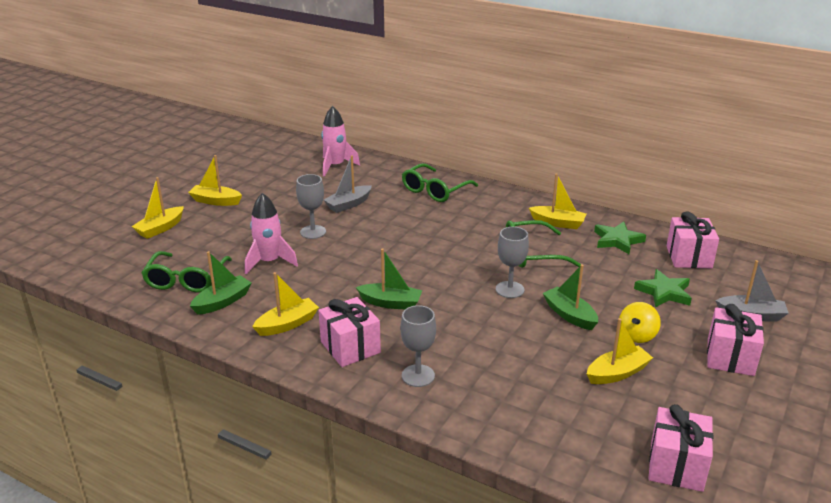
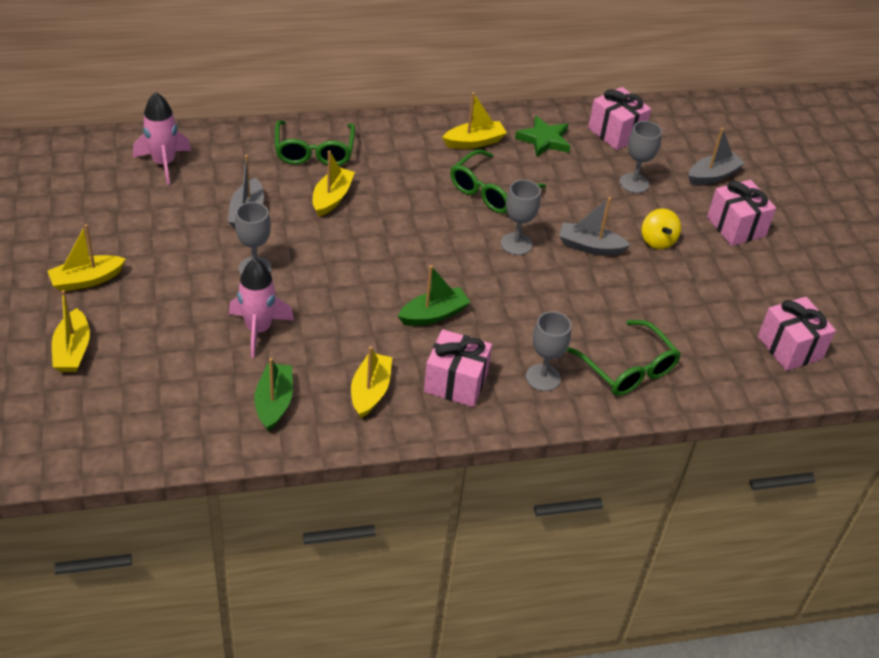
camera: 45 degrees left, 15 degrees up
(186, 280) = (199, 399): green glasses -> green glasses (628, 369)
(569, 315) = (589, 246): green boat -> grey boat
(617, 373) = (679, 287): yellow boat -> yellow boat (332, 198)
(664, 292) = (634, 183): green star -> grey goblet

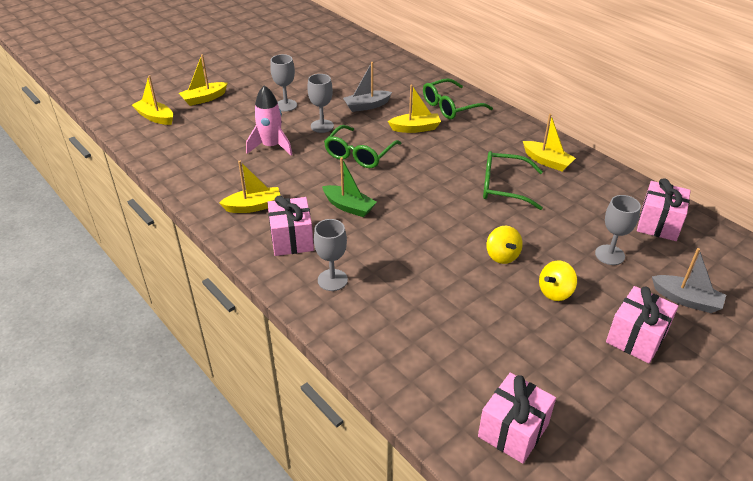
camera: 65 degrees right, 5 degrees down
(86, 280) = (260, 82): yellow boat -> yellow boat (155, 117)
(164, 163) = (376, 67): pink rocket -> none
(274, 402) = (215, 174): green boat -> none
(516, 244) = (461, 218): grey goblet -> grey goblet (286, 105)
(544, 140) = (595, 191): green star -> none
(589, 246) = (502, 256): grey boat -> yellow spinning top
(628, 369) = (383, 324): green glasses -> green glasses (359, 154)

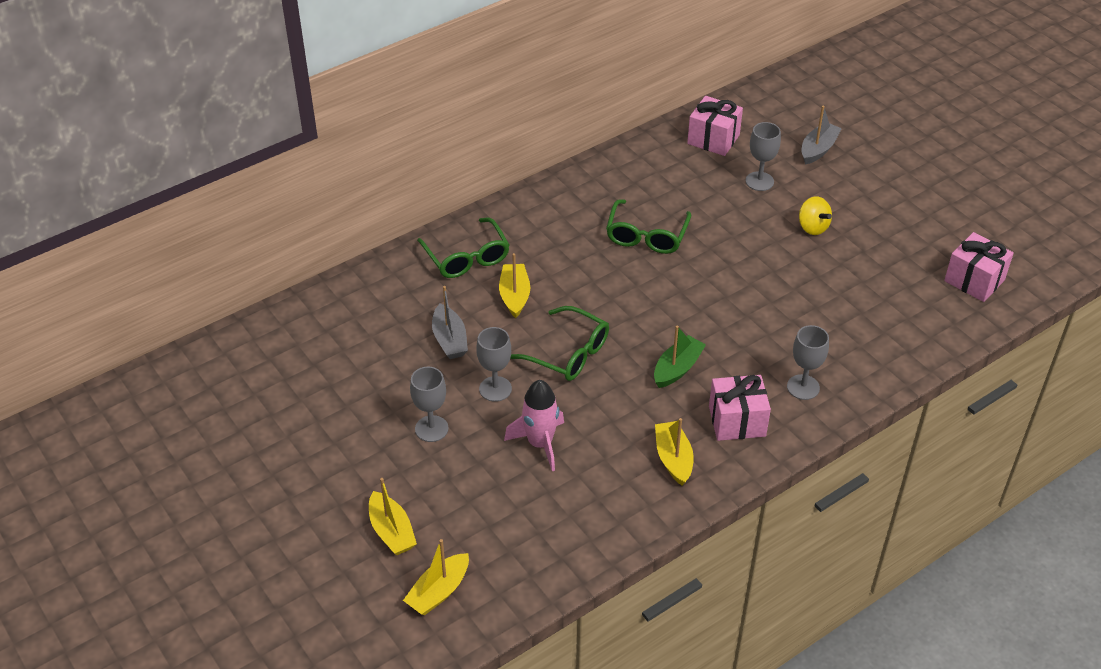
camera: 85 degrees left, 5 degrees up
(502, 256) = (762, 254): yellow spinning top -> none
(547, 161) = (600, 194): yellow boat -> none
(636, 338) = (866, 190): pink gift -> none

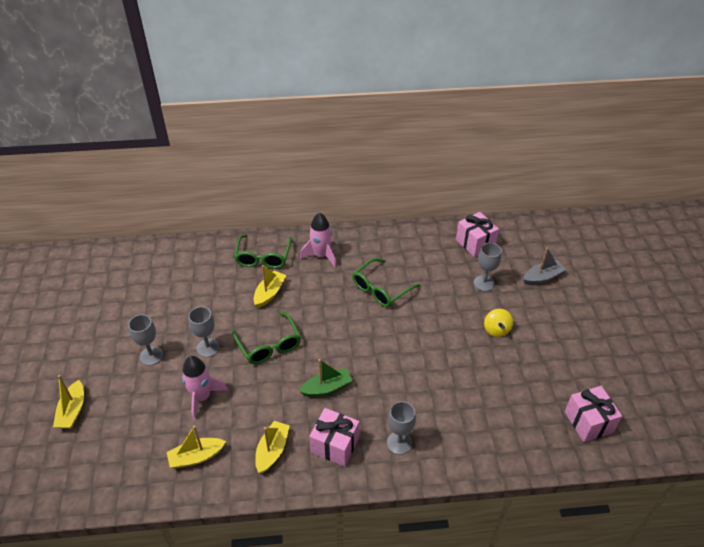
camera: 30 degrees right, 0 degrees up
(438, 592) = (61, 466): yellow boat -> yellow boat (196, 457)
(450, 340) = (210, 304): grey boat -> none
(539, 226) = (321, 255): none -> pink rocket

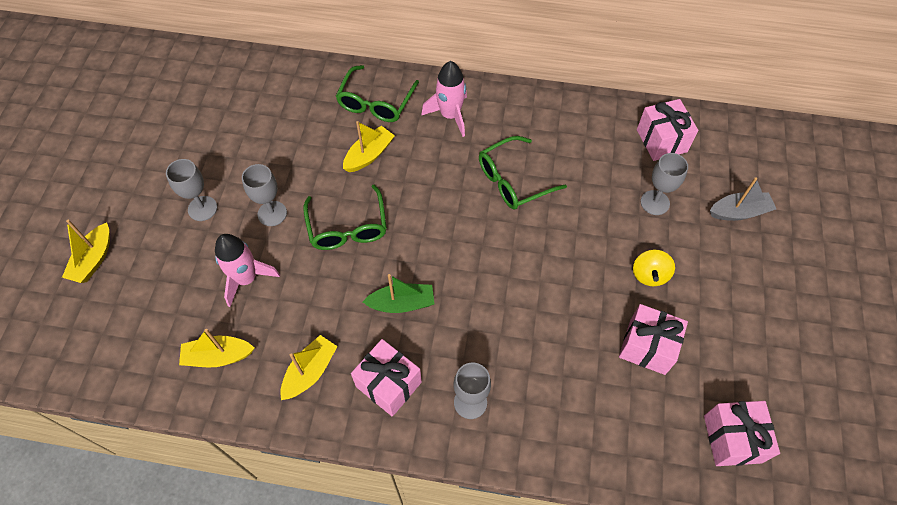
camera: 15 degrees right, 15 degrees up
(511, 376) = (647, 347): none -> pink gift

